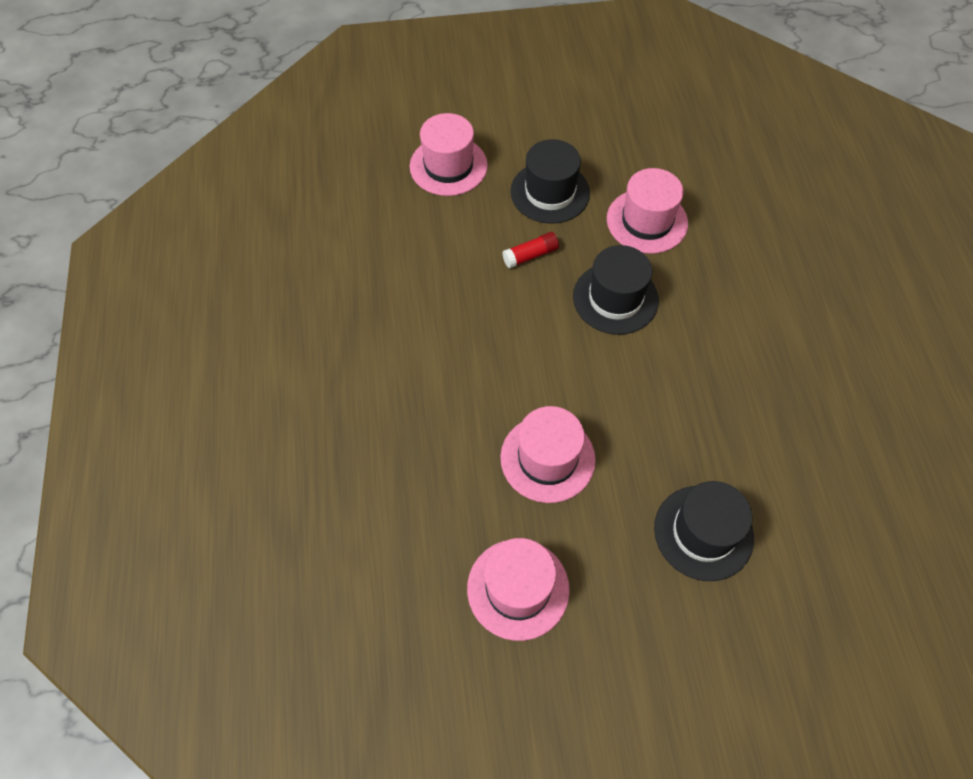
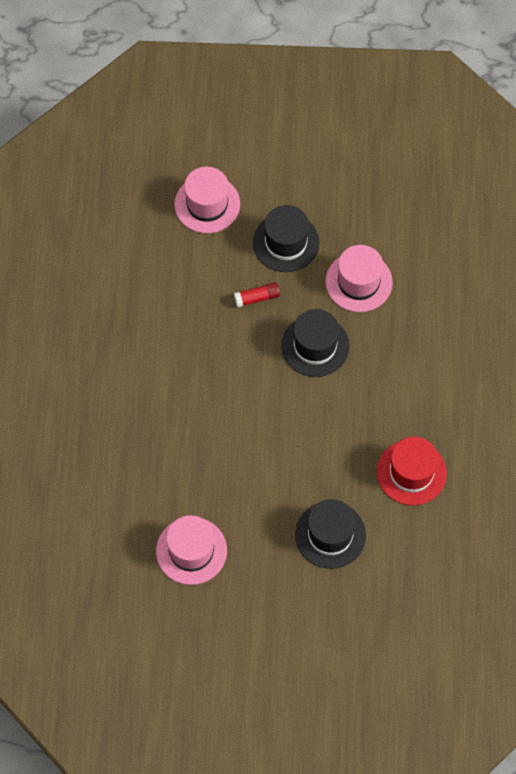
camera: 10 degrees right, 5 degrees up
(547, 458) = (232, 464): pink hat -> none
(783, 431) = (411, 472): none -> red hat

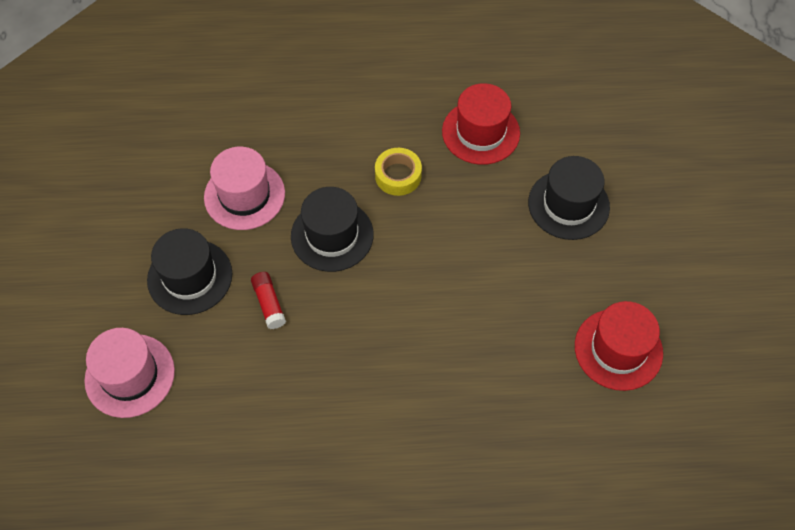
camera: 95 degrees left, 5 degrees down
(191, 551) = (618, 349): pink hat -> red hat
(370, 400) = (398, 176): none -> yellow tape

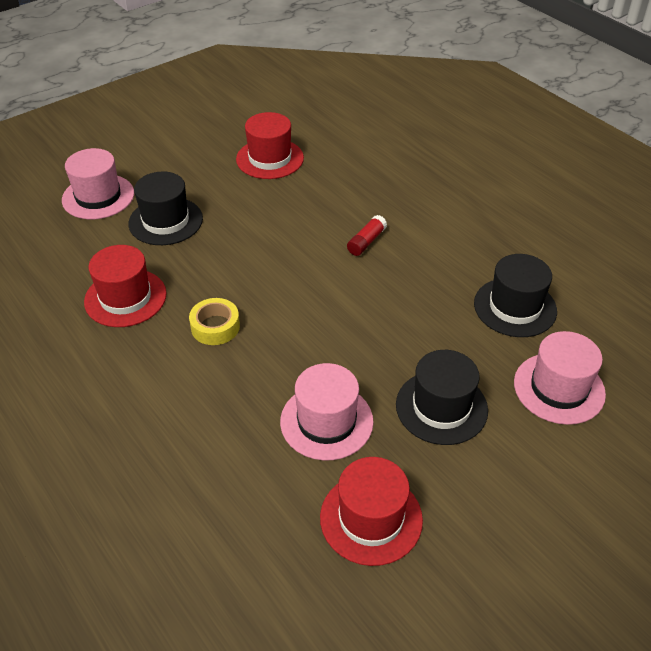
camera: 125 degrees left, 15 degrees down
(150, 174) = (371, 518): none -> red hat
(269, 304) = (411, 340): red glue stick -> red glue stick (366, 242)
(332, 235) = (312, 337): black hat -> black hat (515, 307)
(646, 169) = (98, 197): none -> pink hat

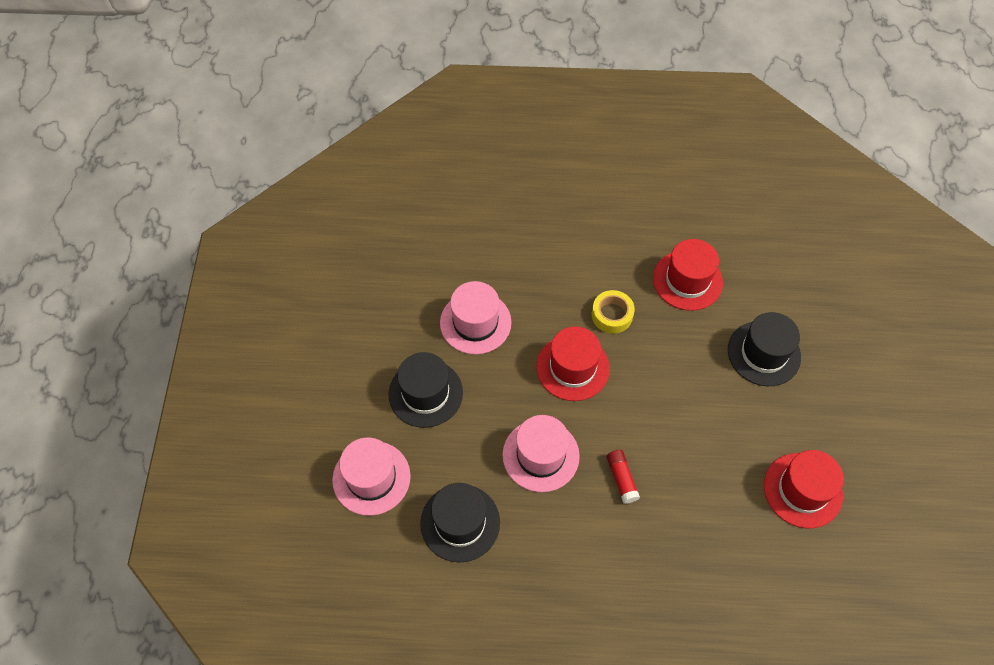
camera: 130 degrees right, 15 degrees up
(98, 197) = (835, 325): pink hat -> pink hat (540, 455)
(371, 518) = (393, 297): red hat -> red hat (572, 367)

